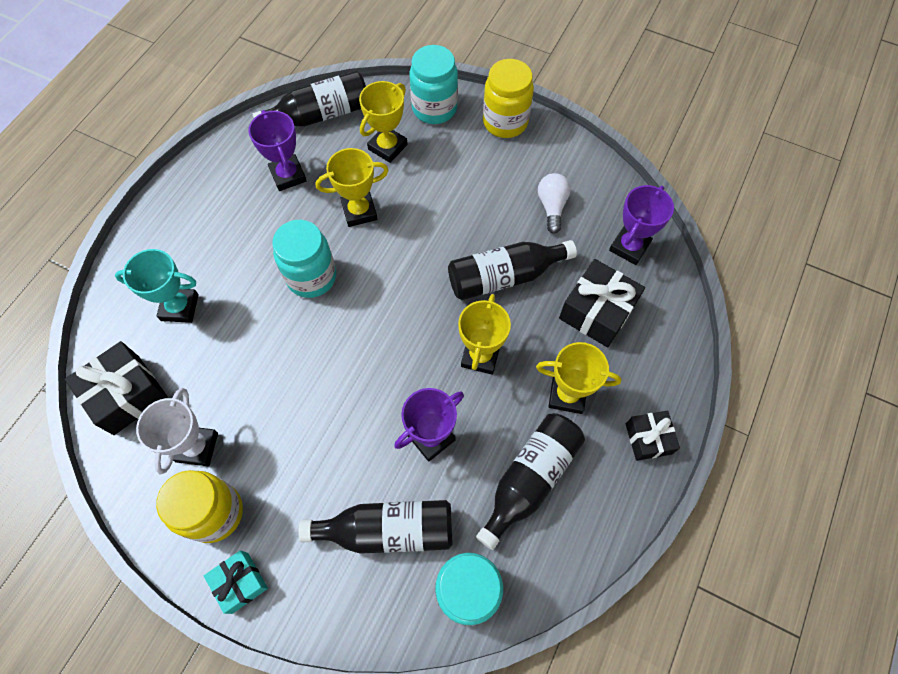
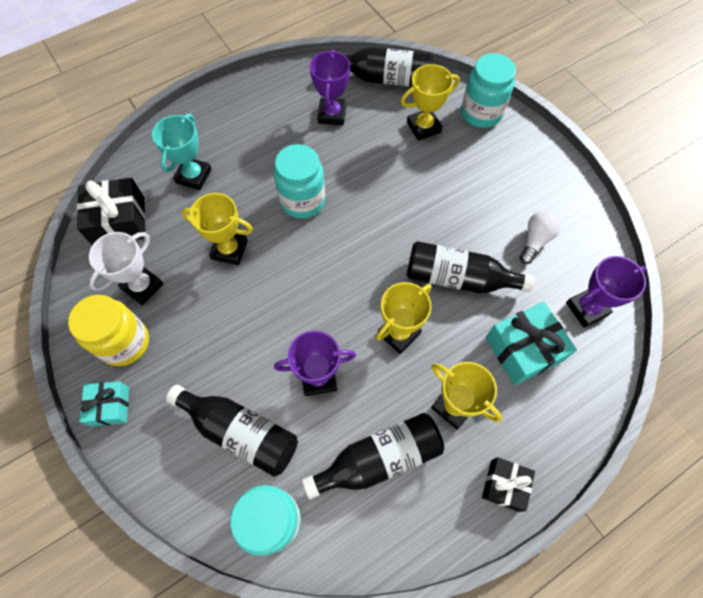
camera: 30 degrees right, 0 degrees up
(179, 307) = (193, 176): turquoise trophy -> turquoise trophy turned 75 degrees clockwise
(359, 211) = (370, 168): yellow trophy -> yellow trophy (229, 250)
(505, 122) = (536, 151): yellow jar -> none
(597, 311) = (523, 349): black gift -> turquoise gift

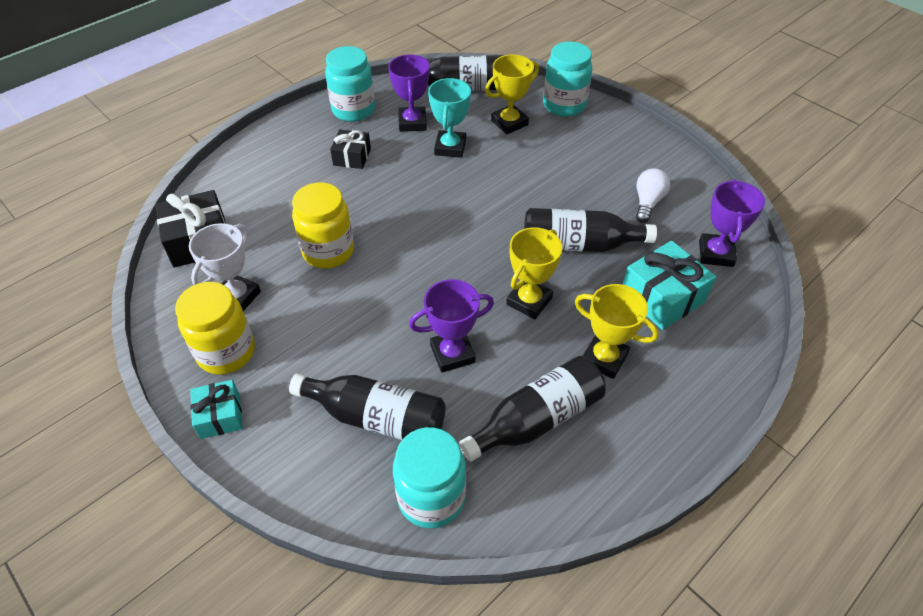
camera: 10 degrees left, 15 degrees down
(193, 176) = (275, 191): turquoise trophy -> turquoise trophy (450, 147)
(229, 250) = (328, 251): yellow trophy -> yellow jar
(302, 201) = (398, 199): turquoise jar -> turquoise jar (353, 110)
(504, 485) = (678, 422): black gift -> black gift (352, 157)
(586, 309) = (716, 253): purple trophy -> purple trophy turned 45 degrees counterclockwise

